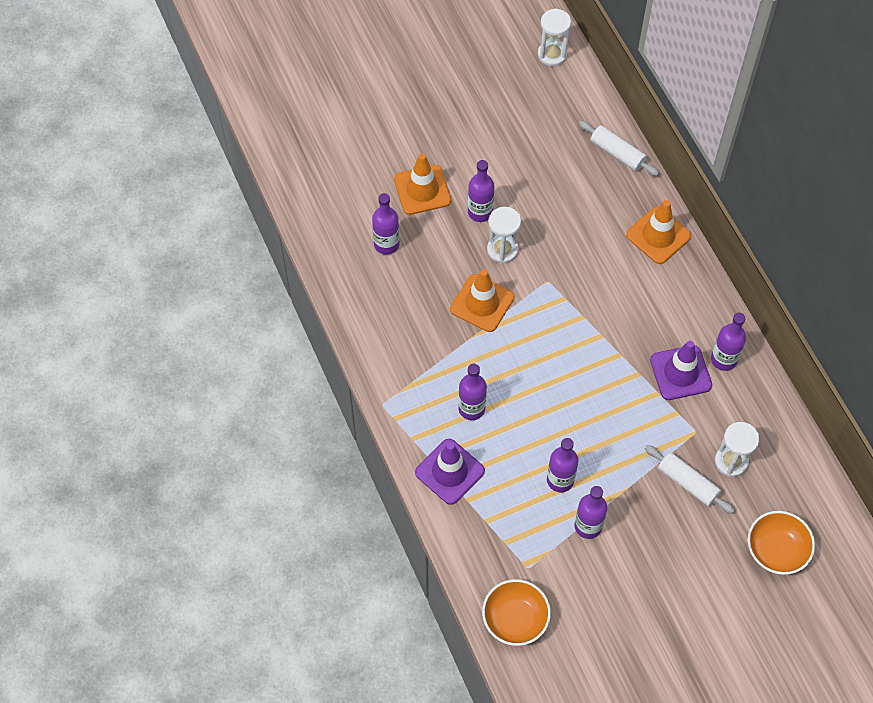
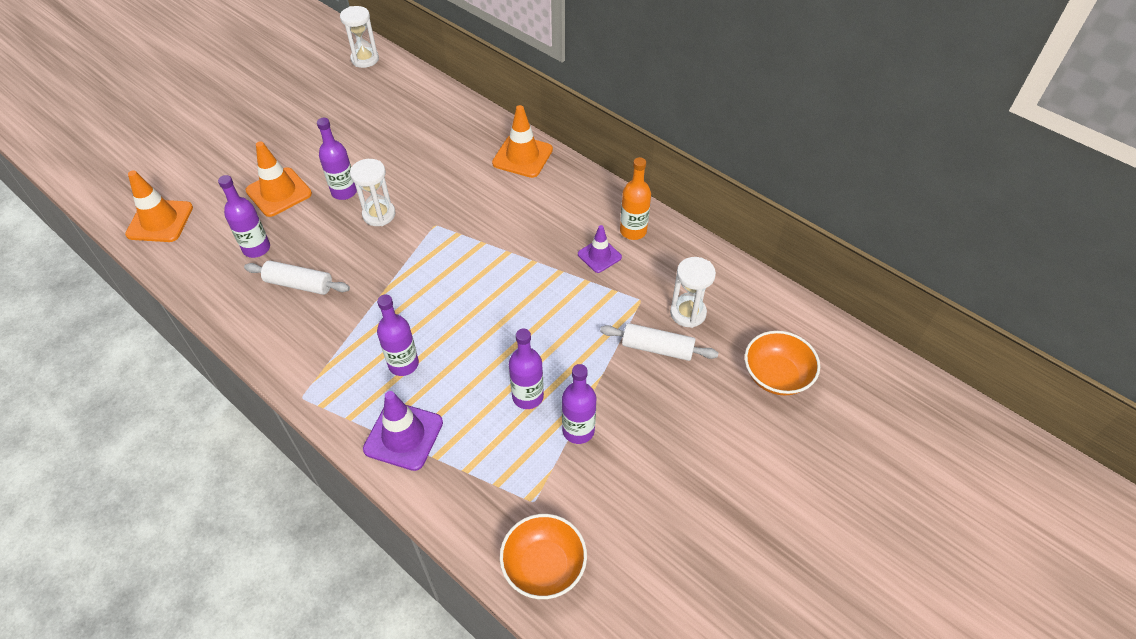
camera: 25 degrees left, 10 degrees down
(482, 303) = (376, 265): orange traffic cone -> orange traffic cone (160, 221)
(617, 153) = (456, 109): white rolling pin -> white rolling pin (299, 284)
(680, 373) = (599, 256): purple traffic cone -> purple traffic cone, size x0.63
(723, 359) = (633, 231): purple bottle -> orange bottle

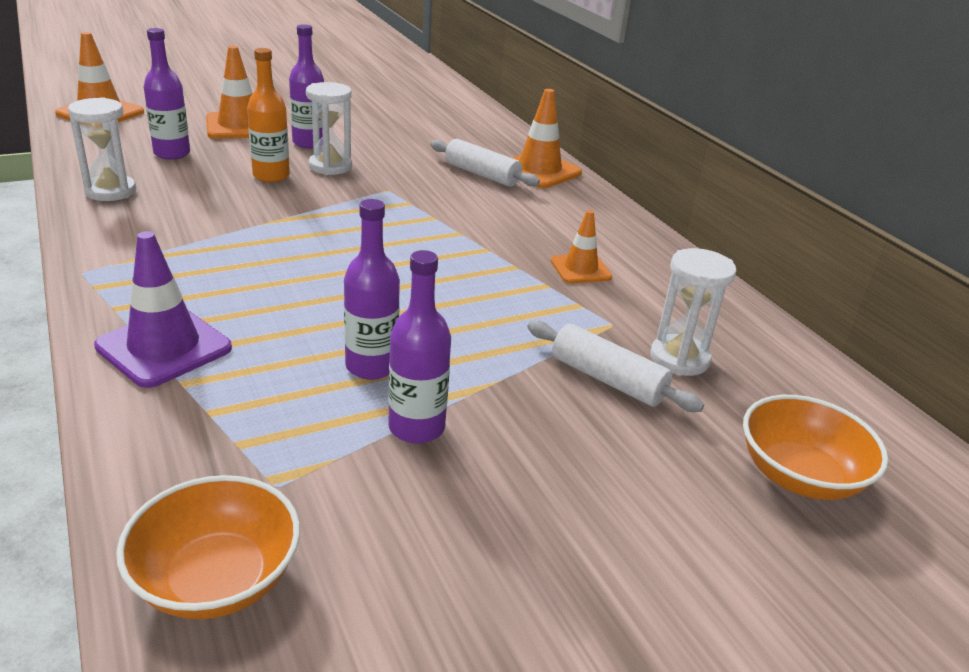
camera: 20 degrees right, 20 degrees down
(299, 284) = (186, 188): white rolling pin -> white rolling pin (482, 174)
(365, 59) = (418, 75): white hourglass -> white hourglass (111, 191)
(403, 364) = (235, 284): purple bottle -> none
(599, 256) = (580, 269): purple traffic cone -> orange traffic cone
(633, 231) = (643, 261): orange bottle -> orange bottle (271, 176)

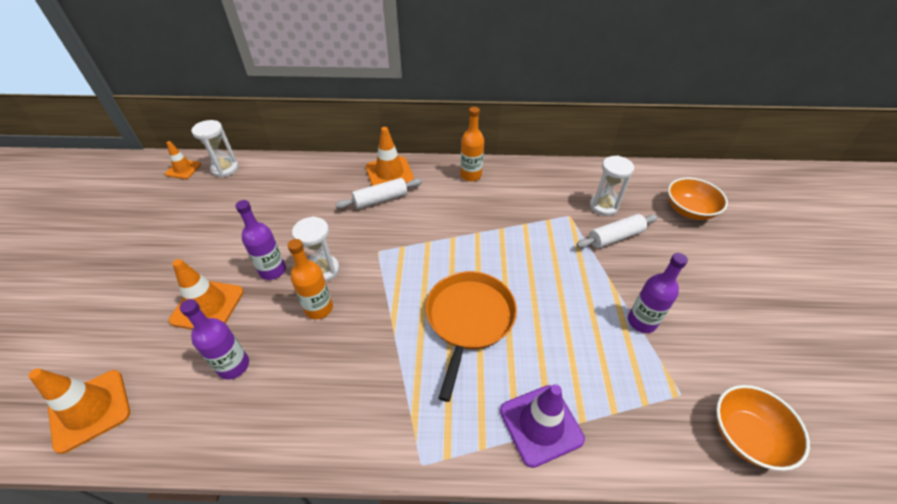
camera: 60 degrees left, 15 degrees up
(111, 191) = (285, 425): white hourglass -> white hourglass (225, 169)
(316, 268) = (469, 319): none -> orange pan
(371, 366) = (585, 324): purple bottle -> none
(580, 269) = (513, 205): orange traffic cone -> orange traffic cone (183, 169)
(607, 225) = (471, 175): none -> orange bottle

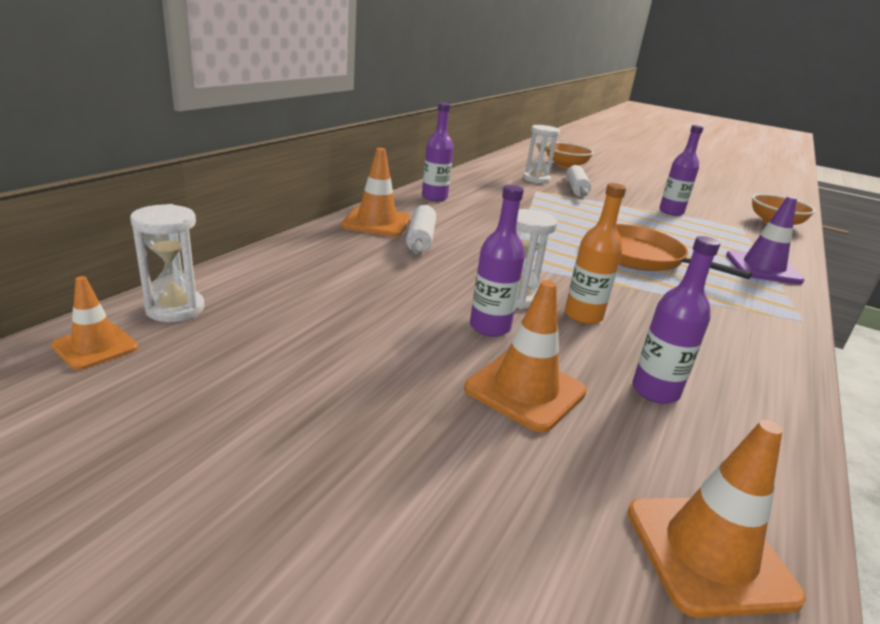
camera: 65 degrees left, 20 degrees down
(471, 175) = (434, 197): orange bottle -> purple bottle

